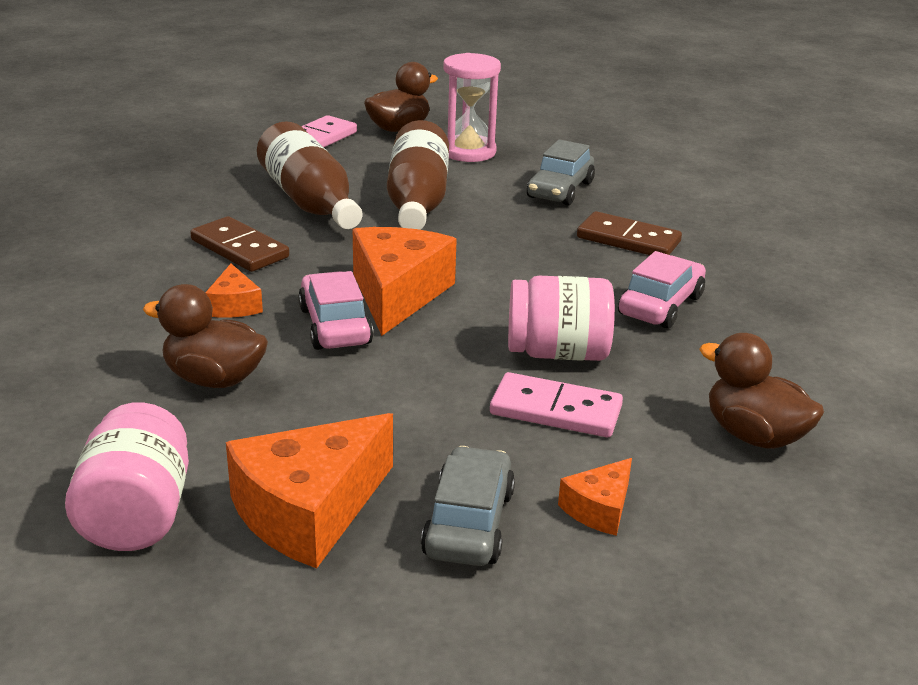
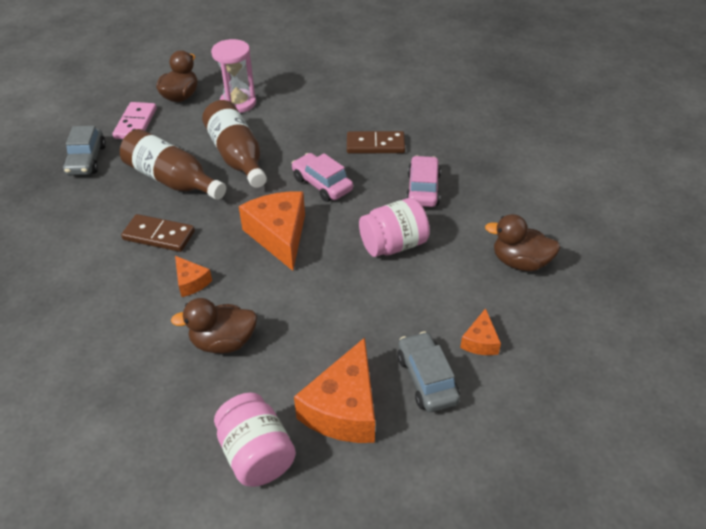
camera: 25 degrees left, 15 degrees up
(334, 326) = (261, 274): pink car -> pink car (322, 184)
(555, 410) = (419, 286): pink domino -> none
(560, 190) = (313, 118): grey car -> grey car (86, 160)

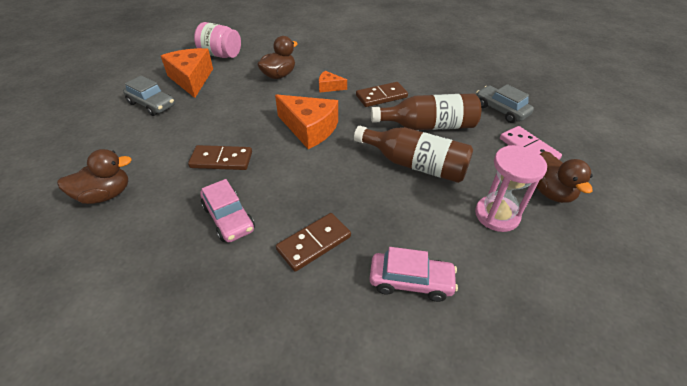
camera: 140 degrees right, 0 degrees up
(322, 184) = (321, 177): pink car -> pink car (410, 281)
(393, 245) = (221, 160): pink jar -> brown domino
(480, 341) = (124, 133): orange cheese -> none

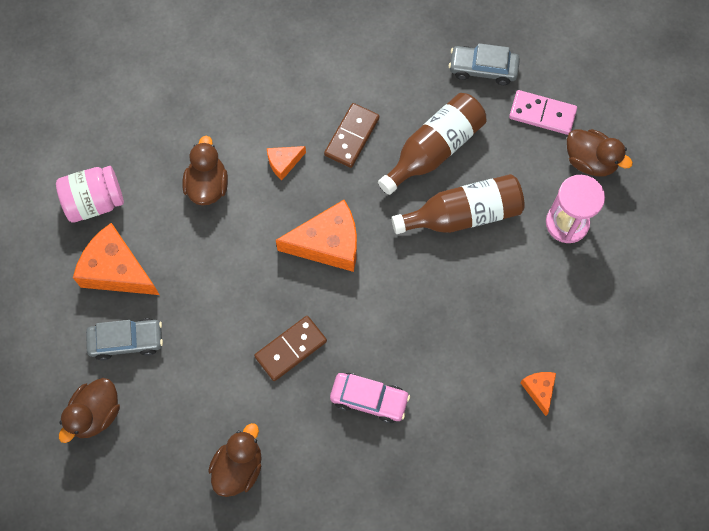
camera: 40 degrees left, 25 degrees up
(90, 121) = (96, 414): none -> brown duck
(314, 243) = (457, 365): brown domino -> none
(362, 311) = (539, 390): none -> orange cheese
(410, 281) = (551, 339): pink car -> none

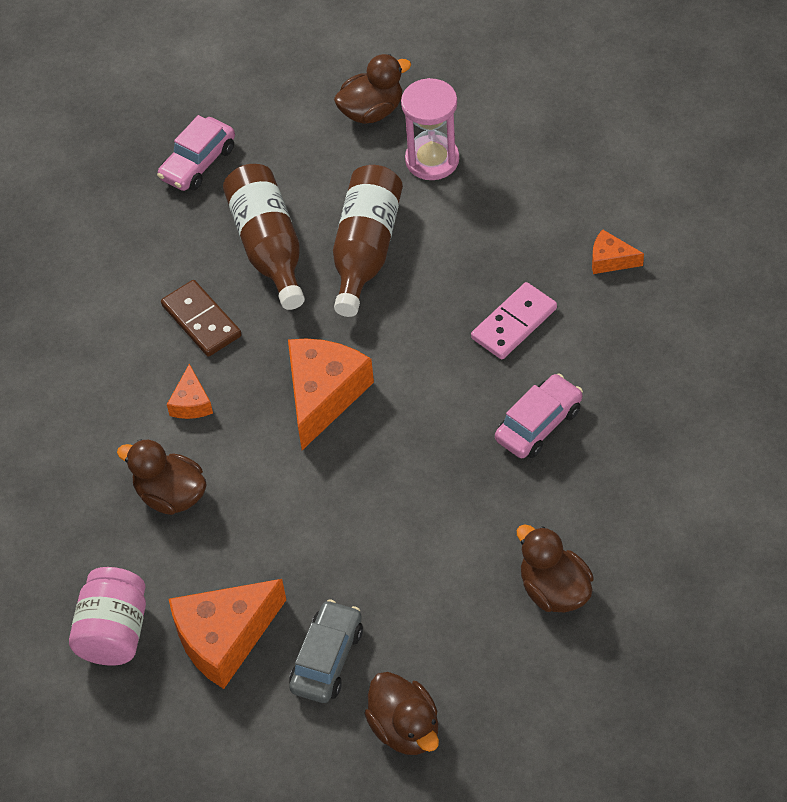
camera: 60 degrees left, 15 degrees down
(291, 349) = (435, 481): brown domino -> none
(483, 69) = (198, 163): grey car -> pink car
(542, 114) = (289, 131): pink domino -> pink domino (514, 323)

